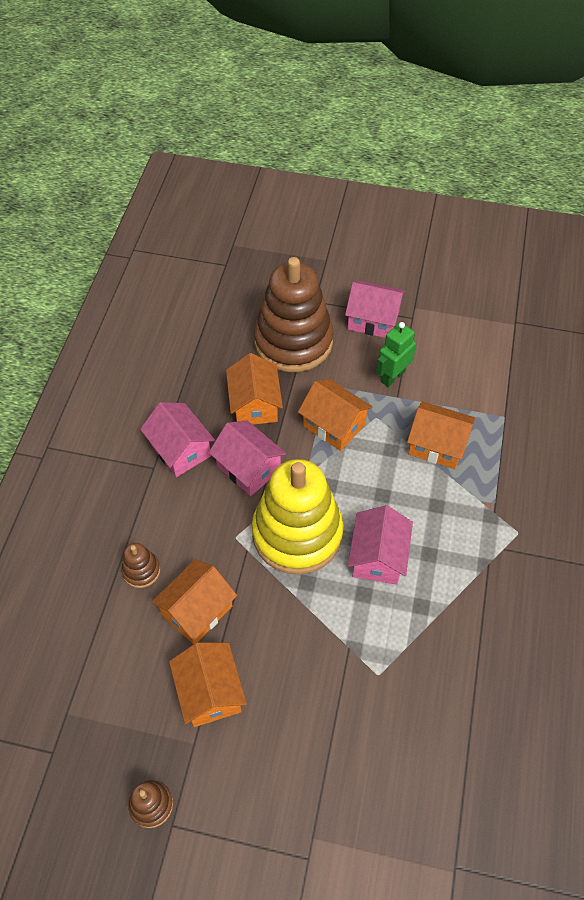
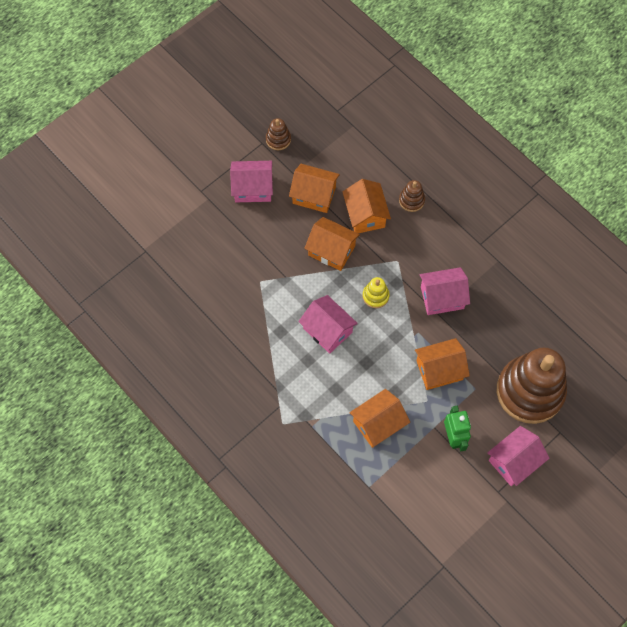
camera: 125 degrees right, 10 degrees up
(180, 450) = (483, 266): pink house -> pink house (253, 188)
(254, 404) = (490, 331): orange house -> orange house (331, 250)
(297, 533) = (375, 296): yellow stacking toy -> yellow stacking toy, size x0.41

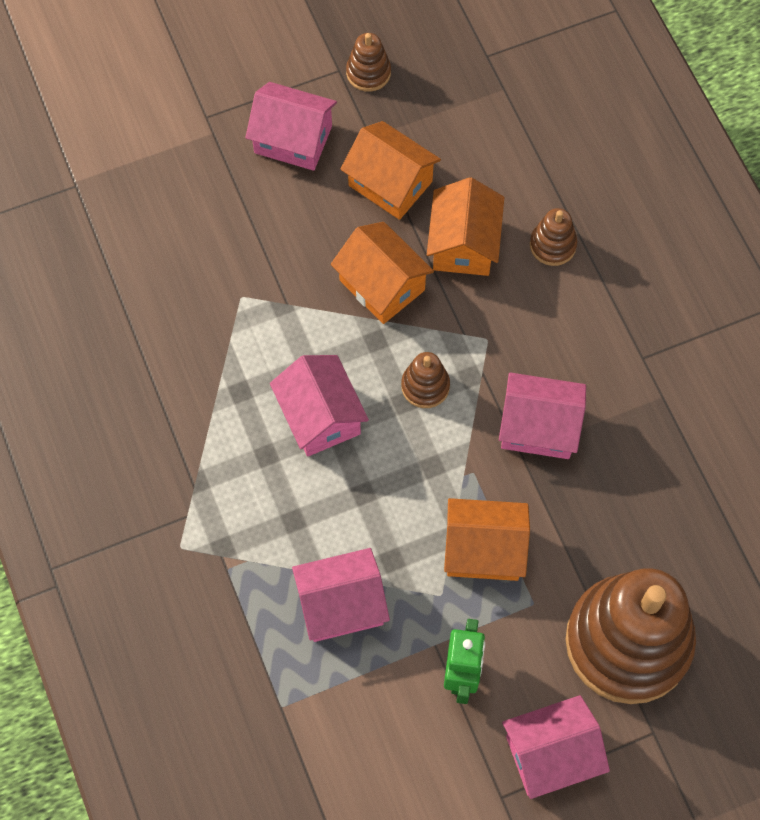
camera: 20 degrees right, 0 degrees up
(375, 296) = (425, 386): yellow stacking toy -> brown stacking toy
(378, 424) = (341, 605): orange house -> pink house

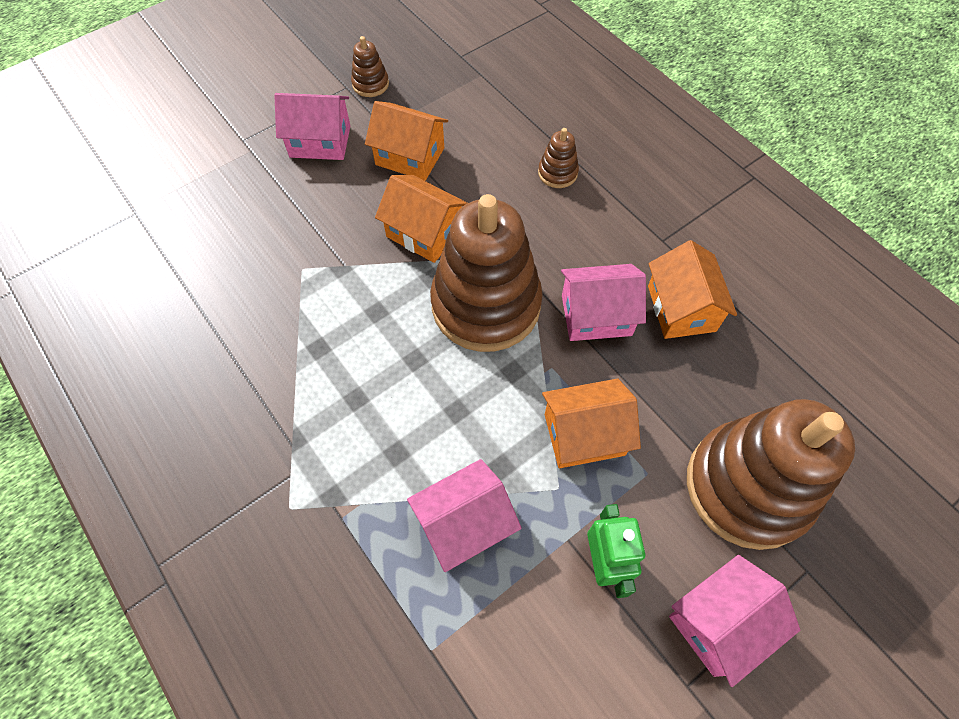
camera: 15 degrees left, 5 degrees down
(320, 416) = (398, 352): pink house -> none
(425, 386) = (486, 305): brown stacking toy -> brown stacking toy, size x2.45
(464, 244) = (484, 187): orange house -> orange house (681, 308)

